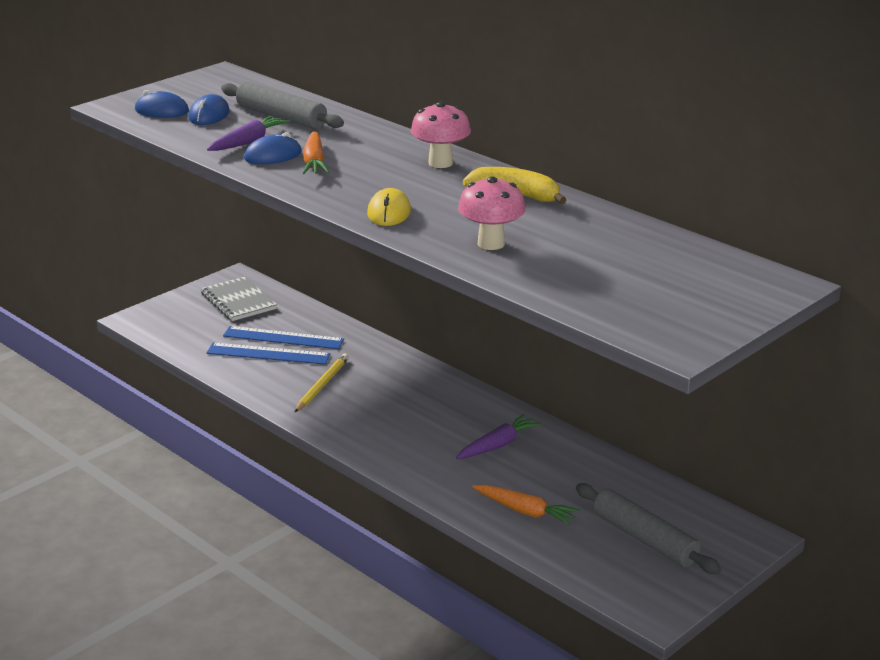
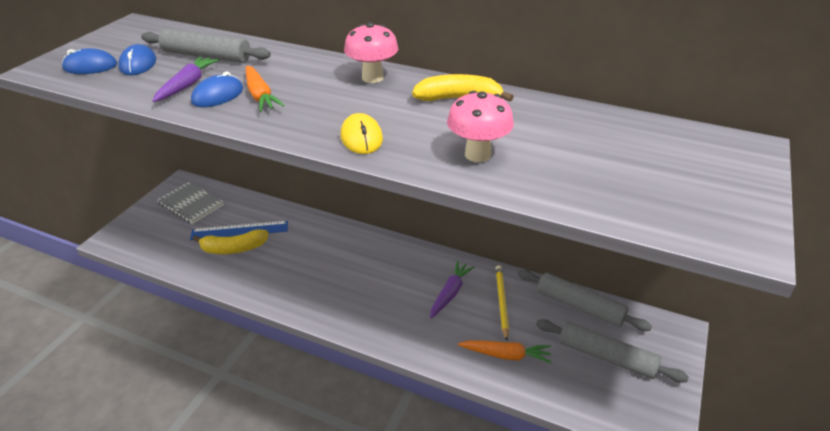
camera: 20 degrees left, 10 degrees up
(268, 354) = (233, 248): blue ruler -> yellow banana
(322, 385) = (289, 268): yellow pencil -> yellow pencil (501, 302)
(649, 489) = (579, 306): none -> grey rolling pin

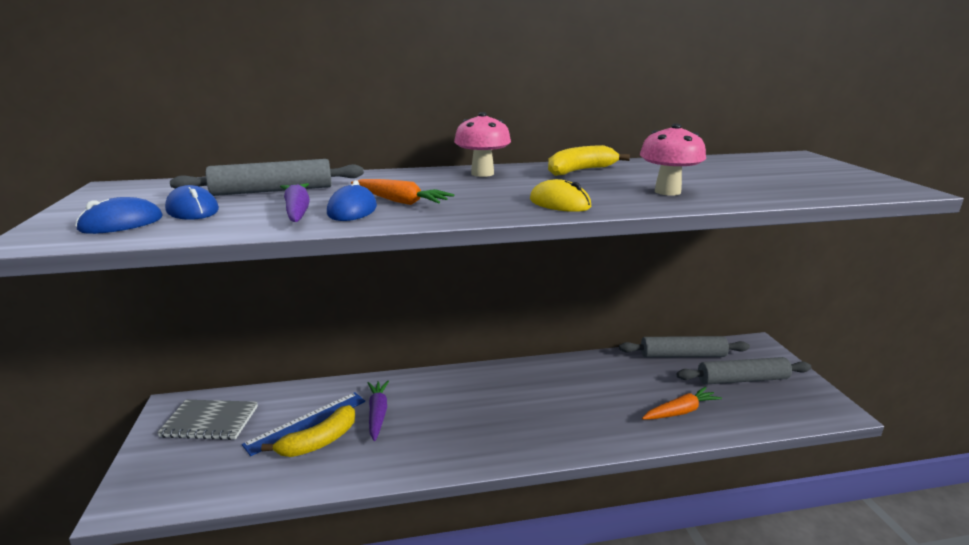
camera: 35 degrees left, 15 degrees down
(450, 293) = (582, 387): purple carrot -> purple carrot (377, 414)
(501, 302) = (627, 376): yellow pencil -> none

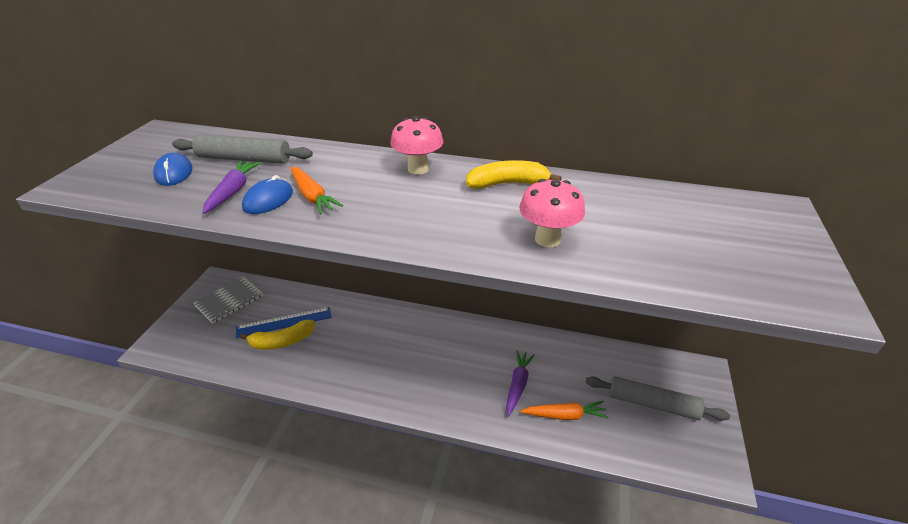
camera: 25 degrees right, 15 degrees up
(121, 223) = (122, 179): blue mouse -> none
(210, 421) = (229, 301): grey notebook -> grey notebook turned 75 degrees counterclockwise
(377, 414) = (332, 331): purple carrot -> purple carrot (517, 385)
(559, 203) = (429, 232): yellow mouse -> none
(682, 355) = (616, 358): grey rolling pin -> none

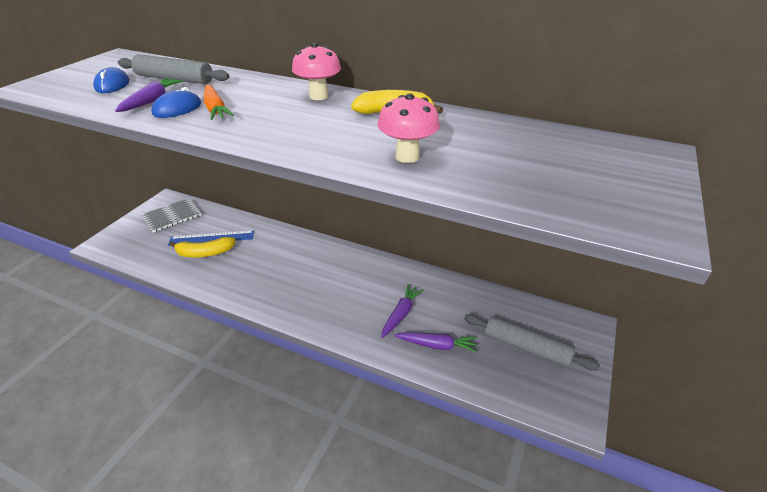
camera: 10 degrees right, 0 degrees up
(564, 415) = (437, 345): orange carrot -> purple carrot

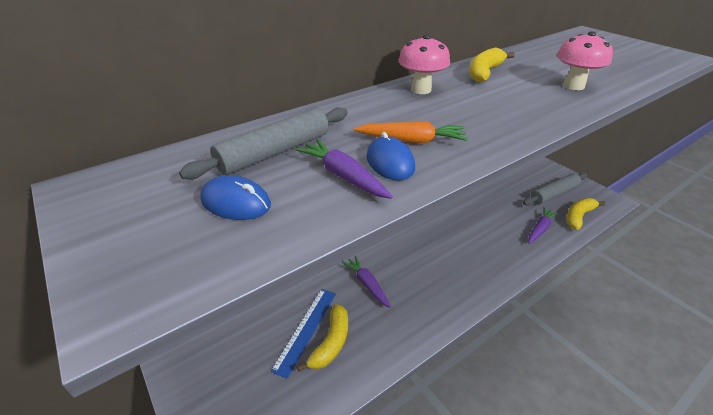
camera: 60 degrees left, 0 degrees up
(172, 216) = (222, 361): grey notebook -> none
(401, 314) = (500, 234): purple carrot -> purple carrot (367, 284)
(496, 379) = (578, 217): none -> yellow banana

